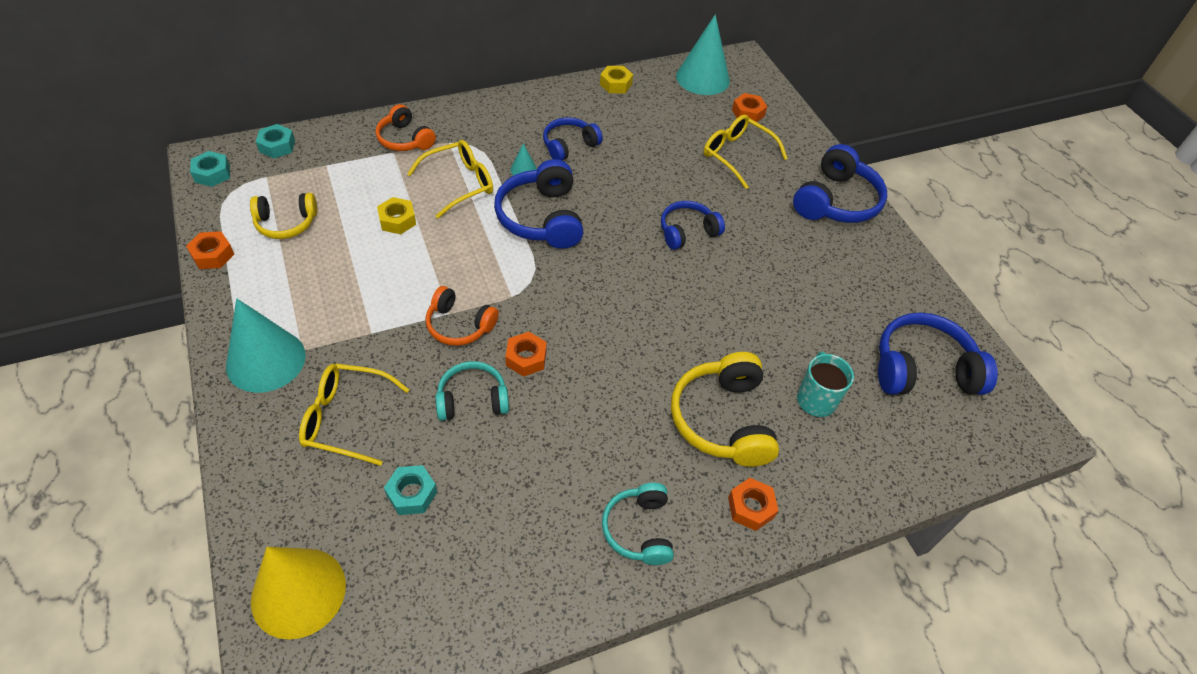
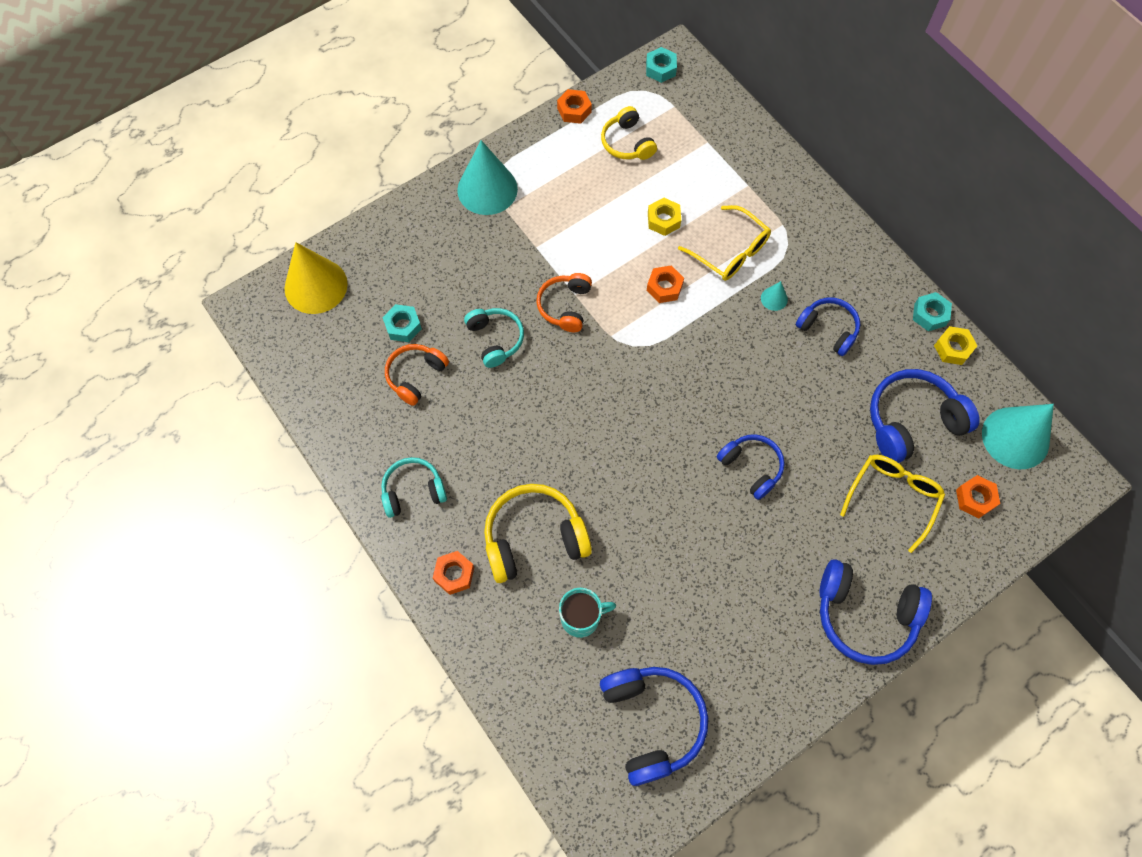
camera: 80 degrees right, 15 degrees up
(277, 146) = (714, 97): turquoise nut -> turquoise nut (929, 315)
(347, 418) = (453, 261): yellow glasses -> none
(405, 139) = (769, 188): orange headphones -> orange headphones (416, 376)
(526, 358) = (548, 366): orange nut -> orange nut (664, 287)
(542, 218) = (715, 333): blue headphones -> blue headphones (912, 421)

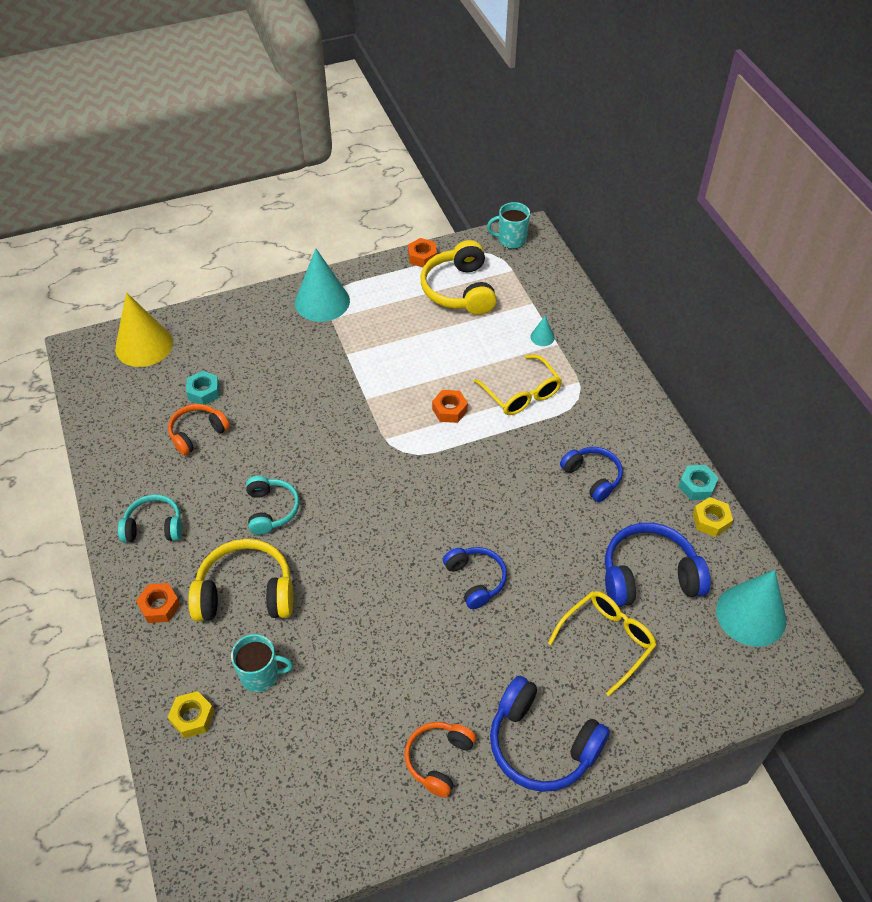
camera: 15 degrees right, 15 degrees down
(495, 339) = (280, 419): turquoise headphones -> turquoise headphones (271, 510)
(565, 306) = (353, 406): orange headphones -> orange headphones (439, 760)
(627, 143) = (459, 290): yellow headphones -> yellow headphones, size x1.59
(652, 722) = (290, 790): blue headphones -> none
(660, 69) = (511, 240): turquoise nut -> turquoise mug
(663, 220) = (469, 356): yellow nut -> yellow nut (192, 717)
(774, 298) = (549, 440): turquoise cone -> turquoise cone (542, 337)
(975, 499) = (691, 661): orange nut -> none

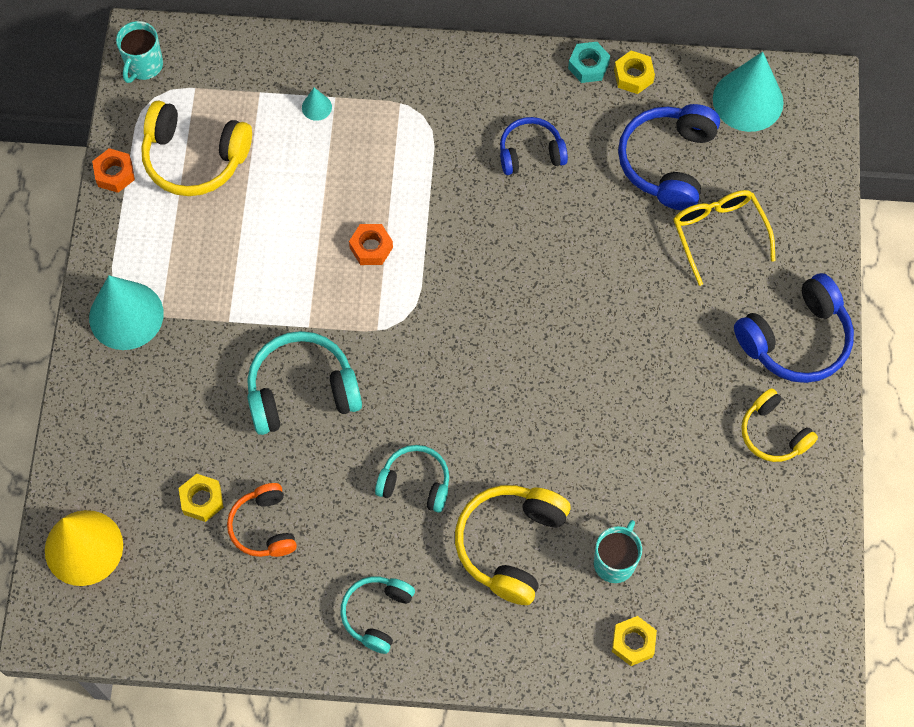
camera: 65 degrees left, 15 degrees up
(160, 606) = (486, 637): orange nut -> none
(204, 392) = (202, 500): turquoise nut -> yellow nut
(313, 414) = (302, 391): none -> turquoise headphones
(439, 760) = (773, 433): orange headphones -> yellow headphones
(475, 580) = (599, 318): blue headphones -> none
(521, 393) = (386, 166): yellow glasses -> none

